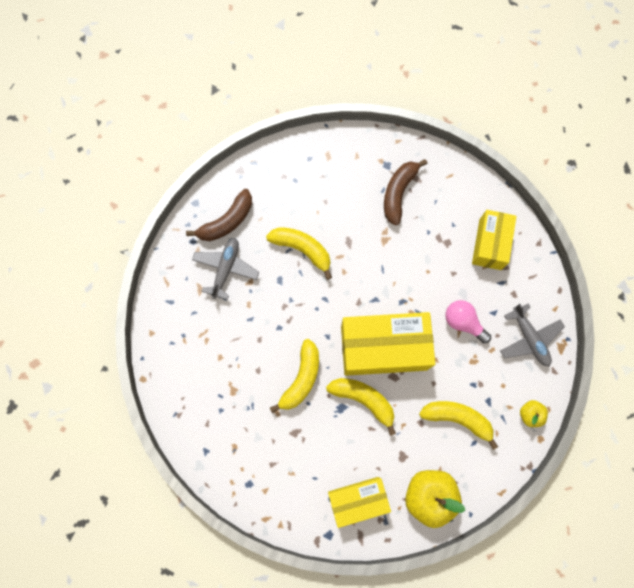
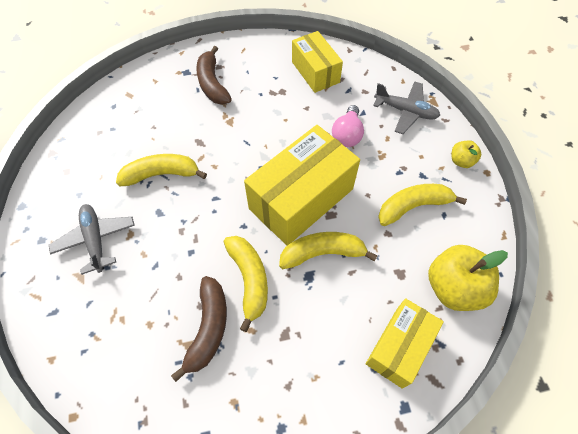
camera: 40 degrees left, 15 degrees down
(227, 221) = (67, 200): brown banana -> brown banana (208, 328)
(463, 322) = (347, 135): pink light bulb -> pink light bulb turned 75 degrees counterclockwise

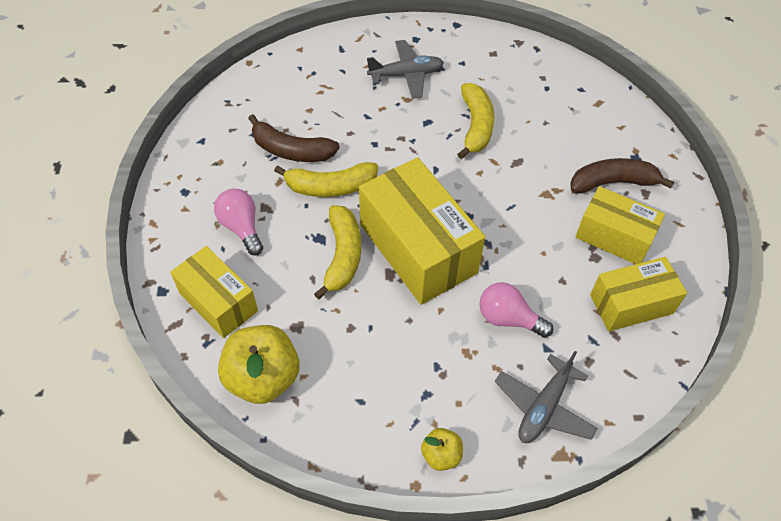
camera: 100 degrees right, 5 degrees down
(262, 82) = (614, 237): none -> yellow box
(313, 350) = (241, 227): none -> pink light bulb
(413, 206) = (381, 367): yellow banana -> none

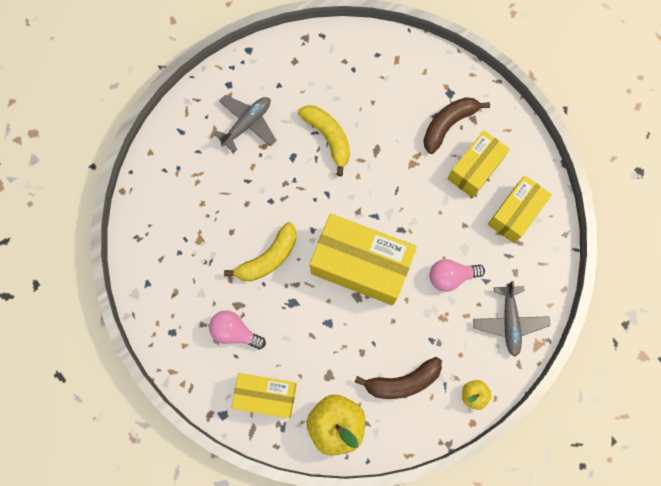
camera: 35 degrees left, 20 degrees up
(291, 150) = (217, 247): brown banana -> brown banana (402, 382)
(342, 256) = (317, 305): yellow banana -> none
(614, 237) = (475, 169): yellow box -> yellow box turned 45 degrees counterclockwise

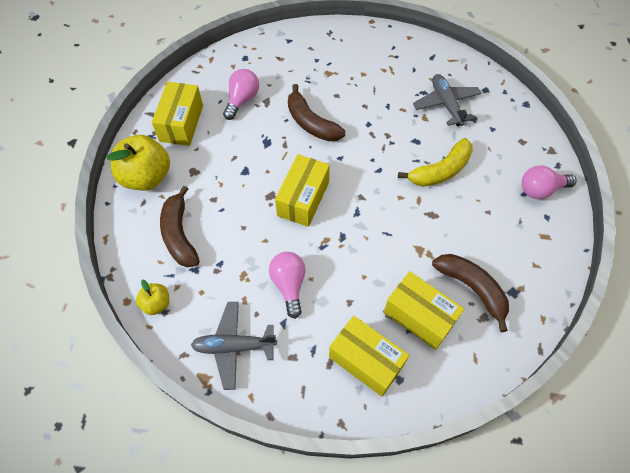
camera: 90 degrees right, 15 degrees down
(247, 124) = (446, 104): grey plane -> grey plane turned 150 degrees counterclockwise
(268, 258) = (311, 123): yellow banana -> brown banana
(349, 54) = (541, 190): none -> pink light bulb
(361, 265) = (303, 199): yellow box -> yellow box, size x0.61

